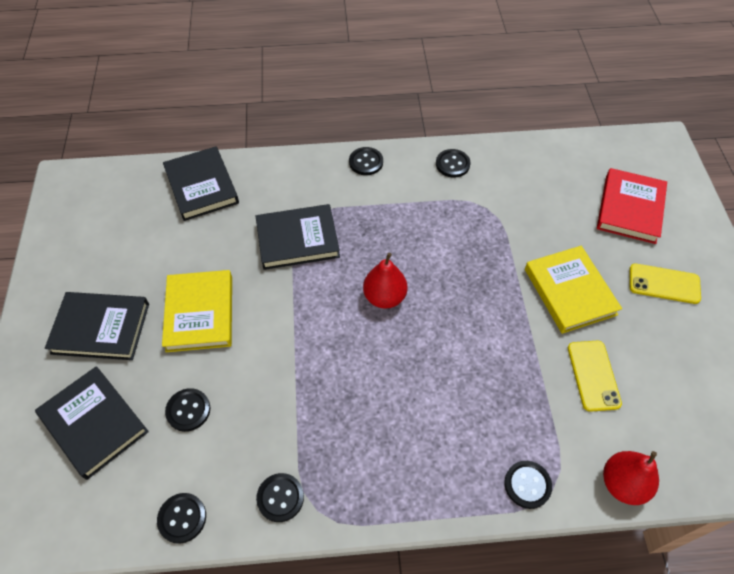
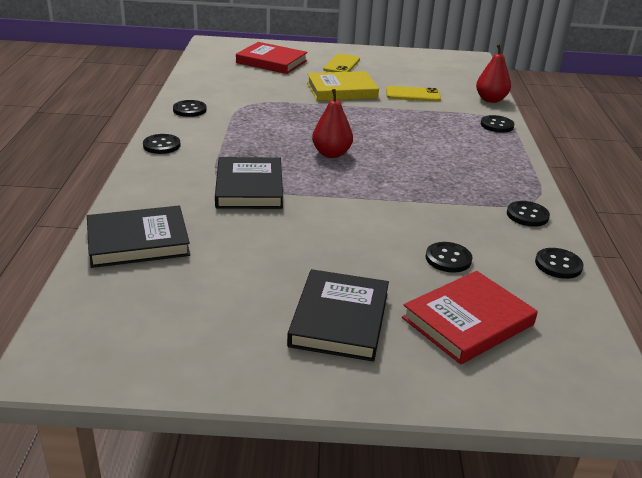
camera: 85 degrees left, 25 degrees down
(94, 423) = (467, 321): black book -> red book
(200, 313) = (330, 248): yellow book -> none

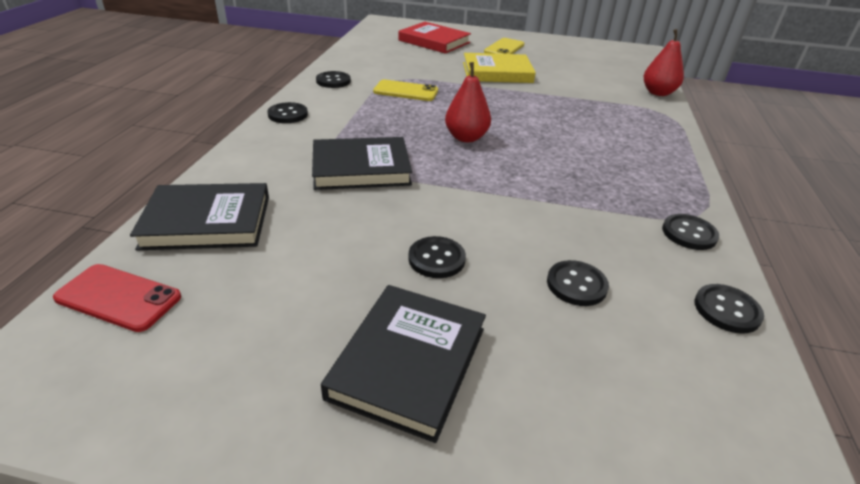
camera: 10 degrees right, 5 degrees up
(98, 301) = (118, 297): none -> red phone
(249, 188) = (361, 168): black book -> black book turned 75 degrees clockwise
(413, 94) = (572, 82): yellow phone -> yellow phone (406, 91)
(467, 321) = (587, 388): red book -> none
(497, 125) = (662, 120): black button -> black button (436, 259)

